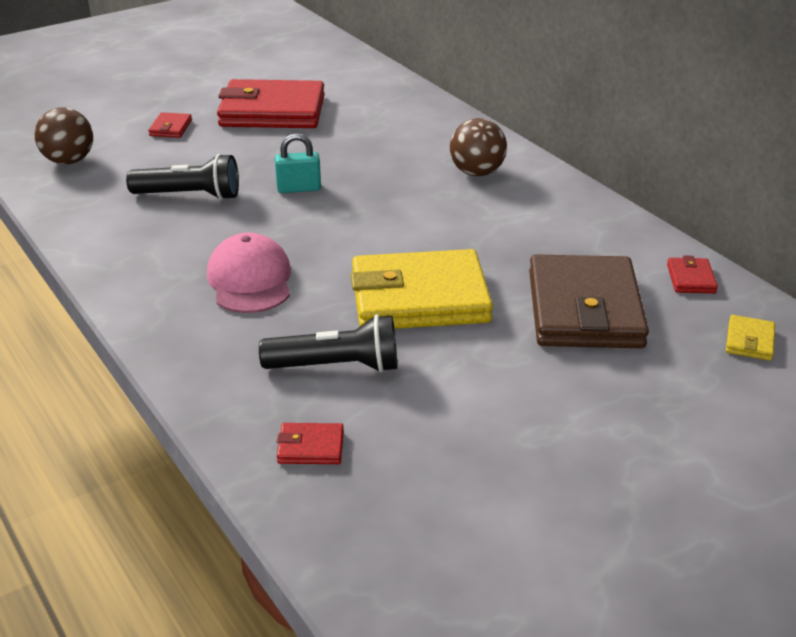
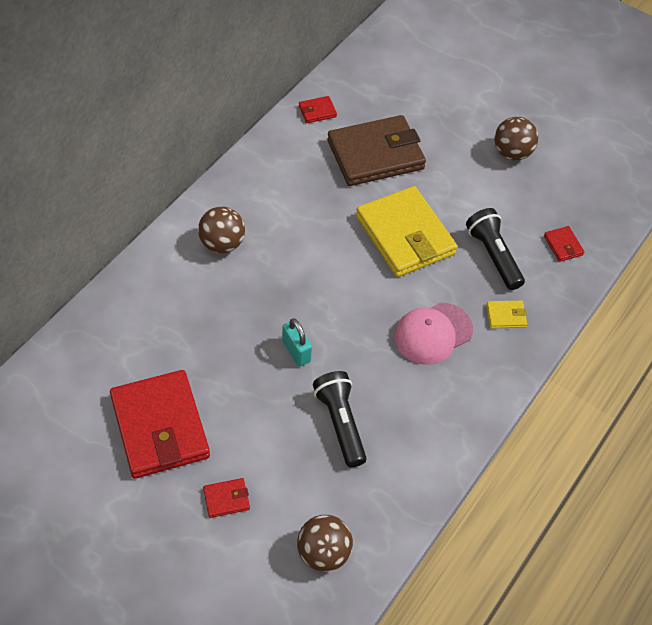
camera: 115 degrees left, 20 degrees up
(541, 455) = (512, 153): none -> brown ball
(749, 341) = (370, 83): yellow wallet -> yellow wallet (506, 316)

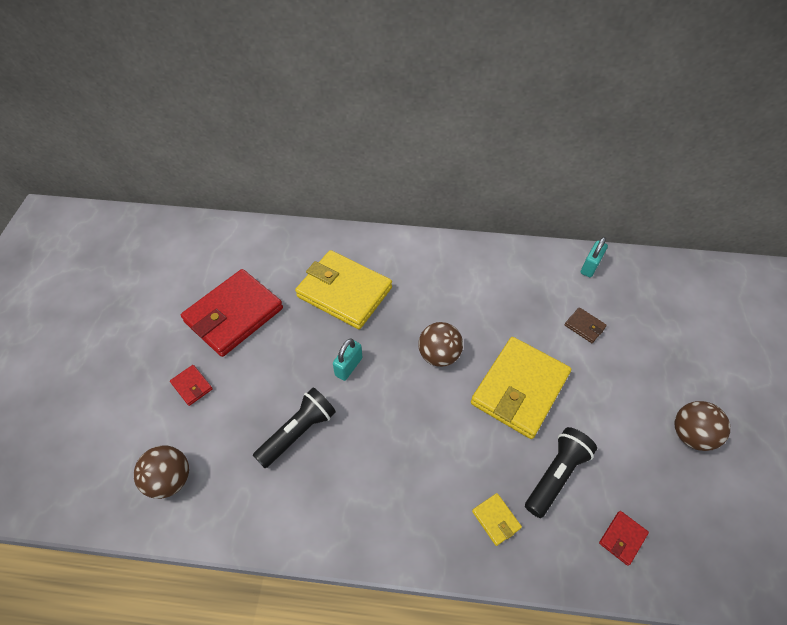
camera: 65 degrees right, 0 degrees up
(204, 315) = (344, 292): none -> yellow wallet
(222, 244) = (414, 271): brown ball -> brown ball (439, 355)
(317, 111) = (590, 266): red wallet -> turquoise padlock
(375, 155) = (584, 326): brown wallet -> brown wallet, size x0.41
(433, 333) = (432, 462): pink cap -> none

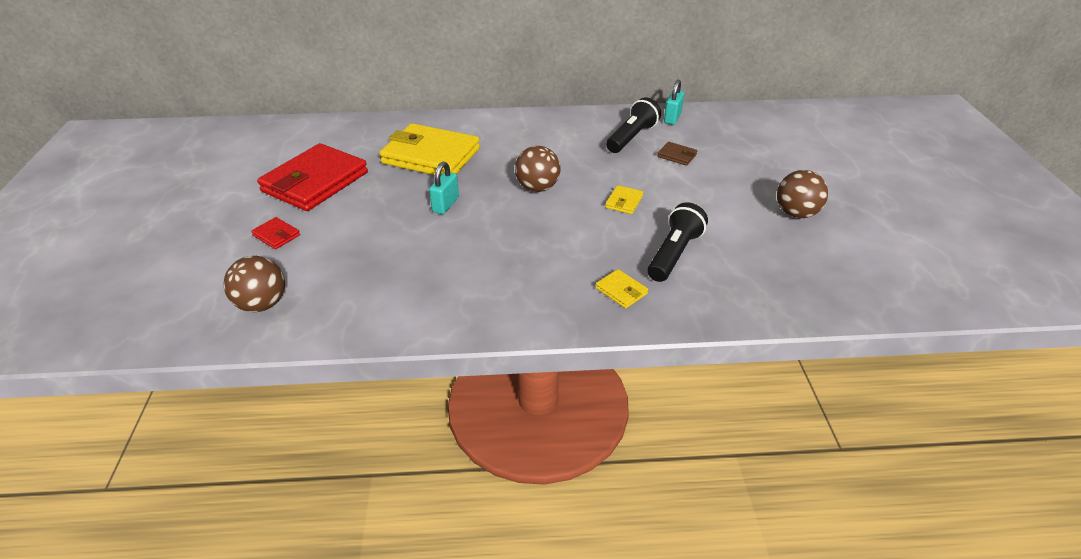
camera: 10 degrees left, 15 degrees down
(298, 432) = (400, 254): black flashlight -> black flashlight (631, 137)
(519, 389) = (624, 202): yellow wallet -> yellow wallet, size x0.41
(622, 538) = (750, 288): red wallet -> none

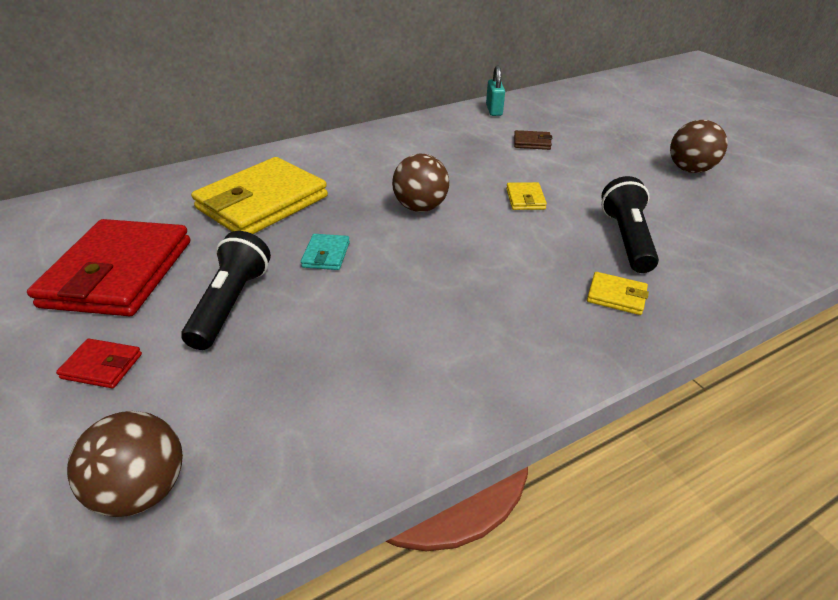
camera: 25 degrees left, 0 degrees up
(431, 156) = (262, 203): yellow wallet -> yellow wallet turned 45 degrees counterclockwise
(445, 205) = (326, 255): turquoise padlock -> turquoise wallet
(631, 137) = (472, 135): black flashlight -> black flashlight (231, 303)

